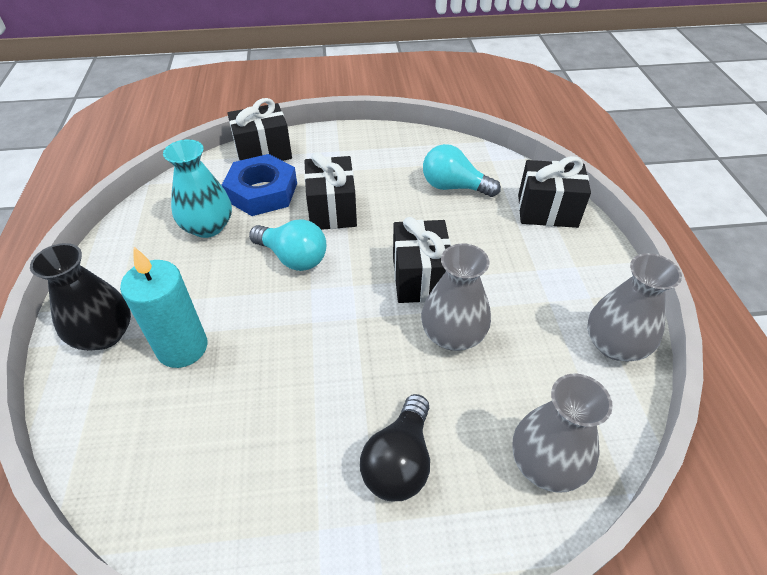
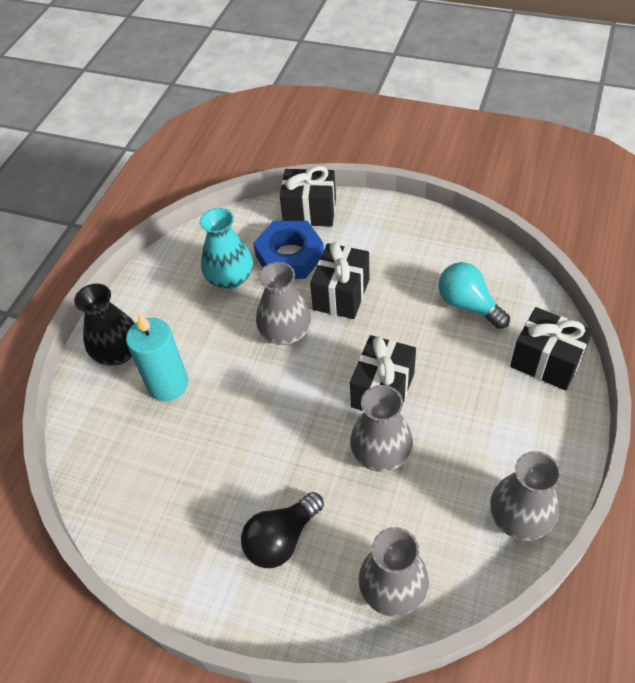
camera: 30 degrees right, 5 degrees up
(293, 258) = (285, 332): turquoise light bulb -> grey vase

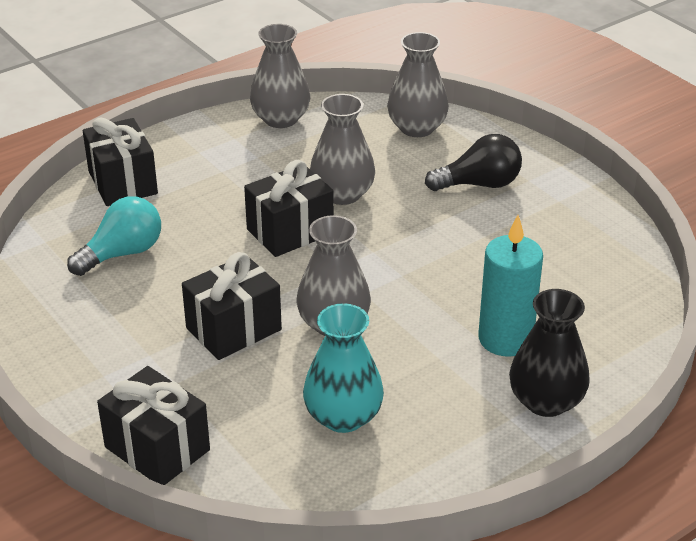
camera: 150 degrees left, 15 degrees down
(289, 256) = (244, 404): blue nut -> none
(468, 305) = (122, 253): turquoise light bulb -> turquoise light bulb turned 120 degrees counterclockwise

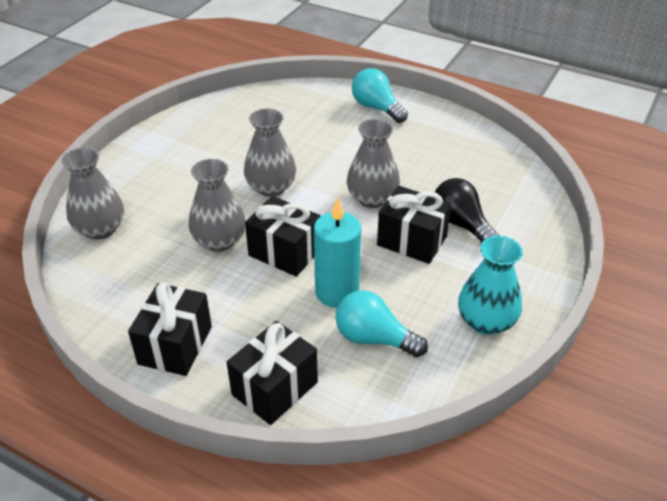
camera: 115 degrees left, 5 degrees up
(157, 448) = (539, 232): black gift -> black gift (175, 345)
(281, 119) = (114, 318): grey vase -> grey vase (271, 187)
(343, 416) = (448, 170): turquoise vase -> turquoise vase (486, 321)
(479, 184) = (172, 177): black light bulb -> black light bulb (461, 224)
(505, 339) = (336, 131): turquoise candle -> turquoise candle (337, 292)
(546, 401) = (376, 108): black vase -> turquoise light bulb

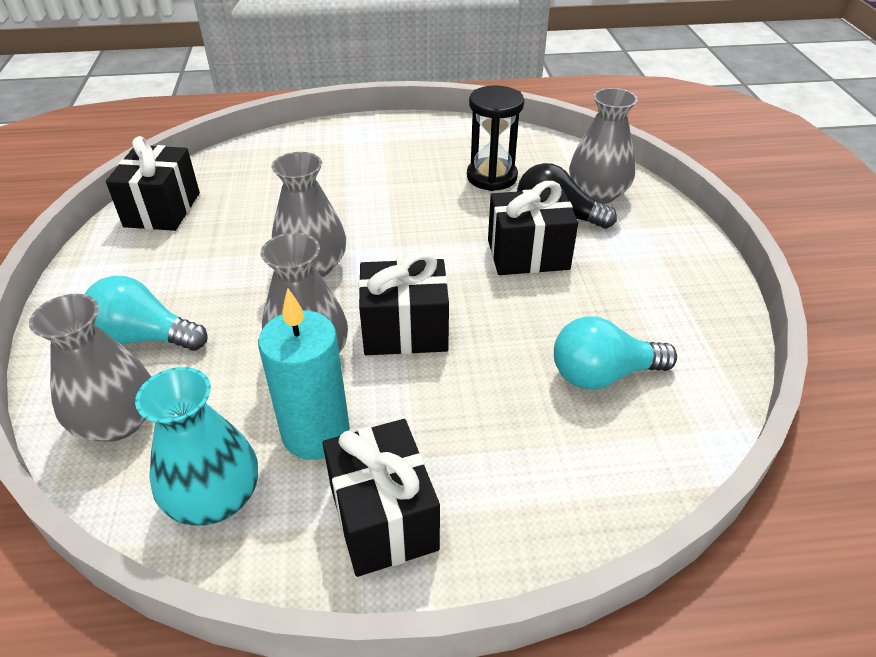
camera: 35 degrees left, 0 degrees up
(275, 388) = (562, 496): black gift -> black gift (162, 209)
(337, 292) = (511, 345): turquoise candle -> turquoise candle (316, 433)
(372, 198) = (441, 230): grey vase -> grey vase (597, 194)
(376, 108) = (349, 140): turquoise light bulb -> turquoise light bulb (145, 337)
(447, 175) = (491, 177): none -> black hourglass
(486, 321) = (683, 299): turquoise vase -> turquoise vase (215, 498)

